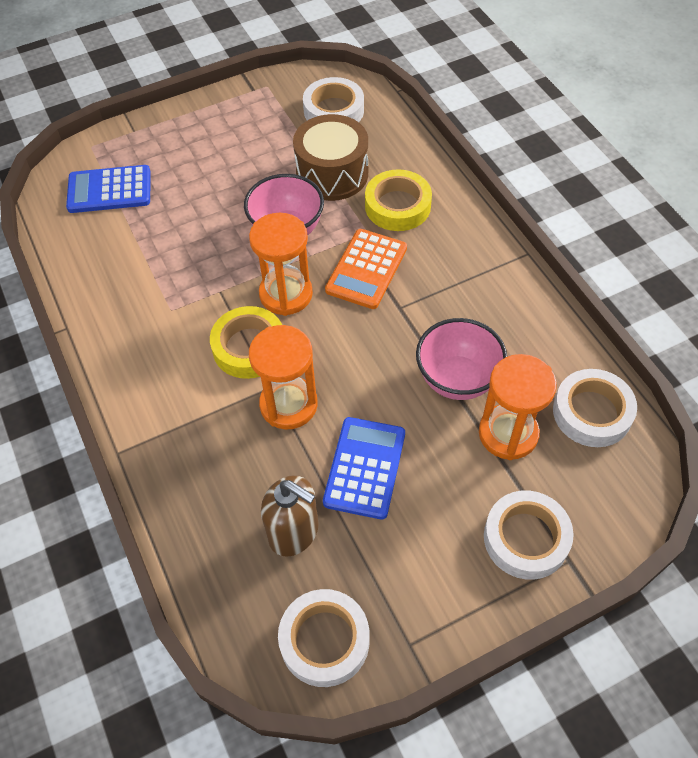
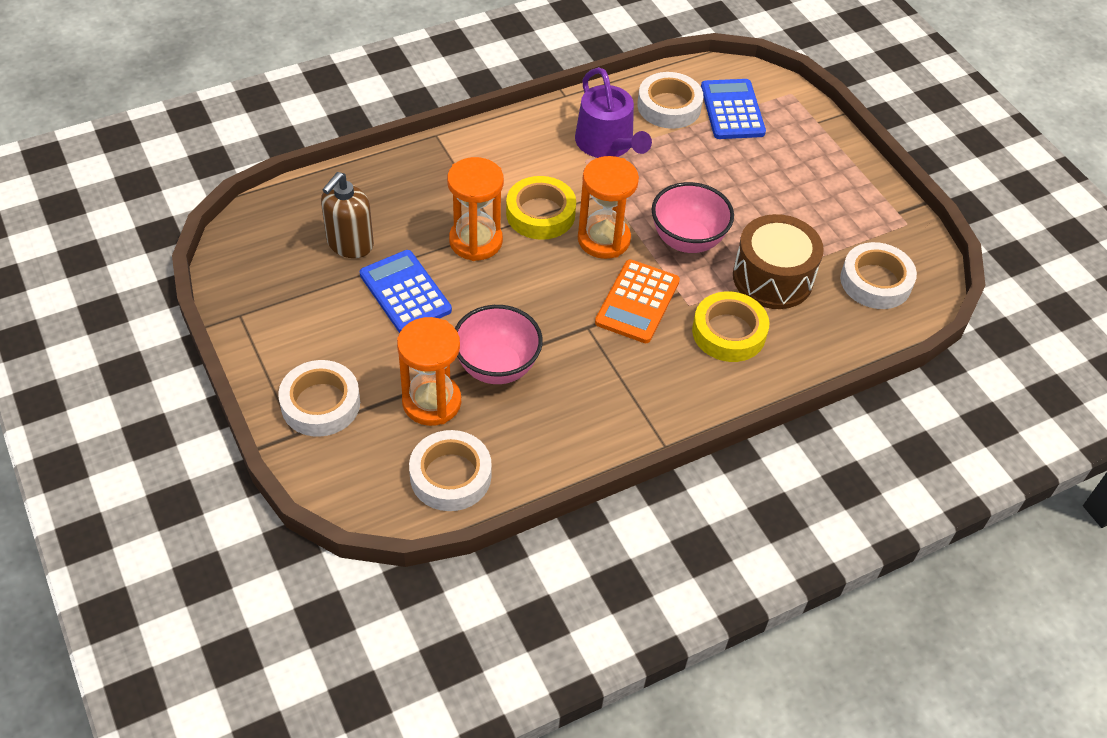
camera: 85 degrees right, 5 degrees down
(149, 290) = (607, 144): none -> purple watering can
(324, 640) = (253, 262): white tape -> white tape (669, 106)
(365, 468) = (405, 292): blue calculator -> blue calculator turned 135 degrees counterclockwise
(366, 269) = (637, 302): orange calculator -> orange calculator turned 90 degrees counterclockwise

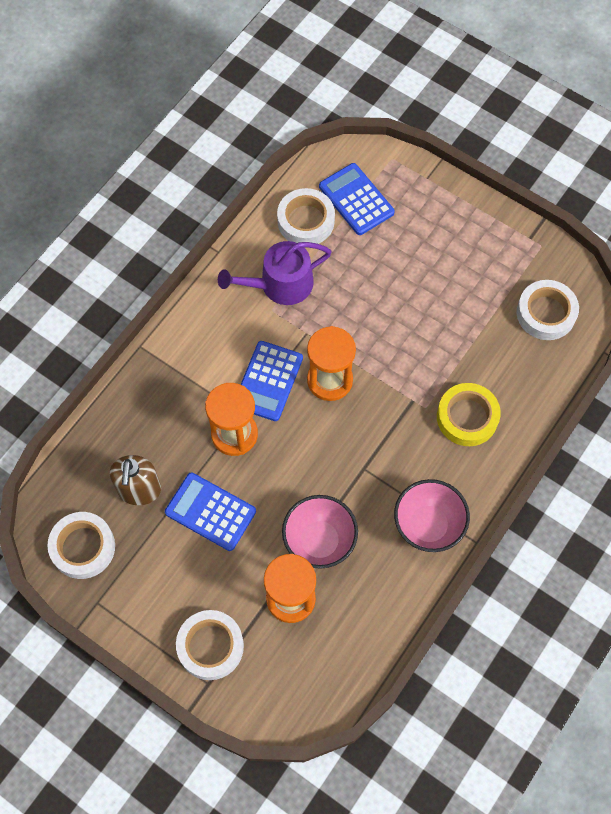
camera: 25 degrees left, 15 degrees up
(450, 476) = (342, 653): white tape -> white tape (83, 547)
(540, 214) = (268, 381): yellow tape -> blue calculator
(607, 144) = (280, 284): purple watering can -> purple watering can turned 120 degrees clockwise
(637, 302) = (387, 426): orange calculator -> none
(687, 240) = (392, 348): pink bowl -> pink bowl (428, 526)
(772, 278) = (472, 349): brown drum -> none

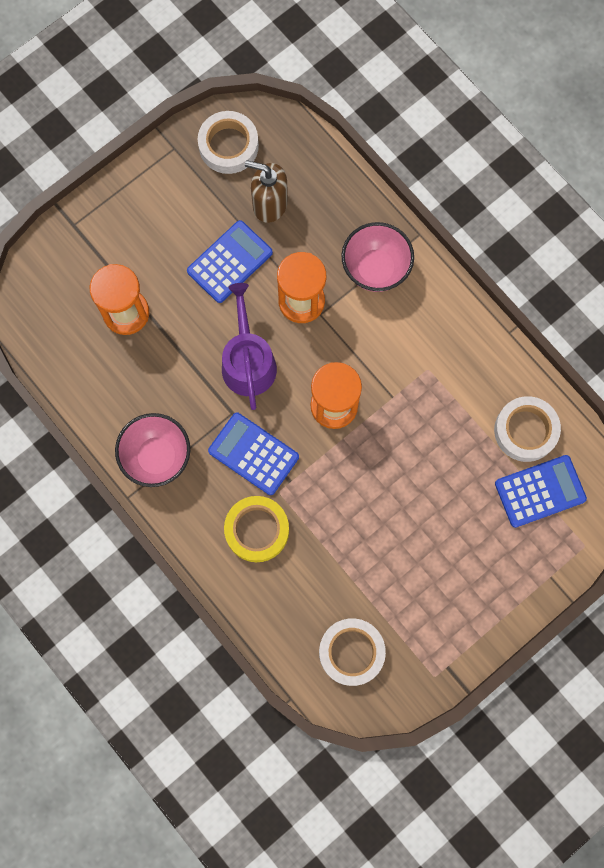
camera: 105 degrees right, 10 degrees up
(210, 646) = (105, 234): white tape -> none
(268, 381) = (349, 346): blue calculator -> blue calculator (253, 454)
(280, 284) = (455, 385): purple watering can -> purple watering can (248, 361)
(319, 541) = (172, 352): pink bowl -> pink bowl (375, 269)

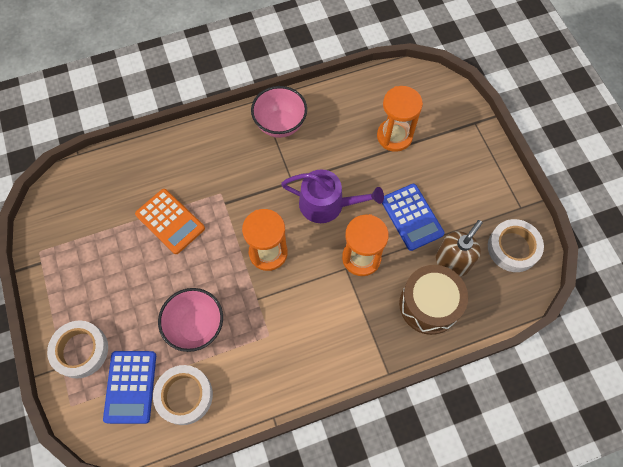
camera: 110 degrees right, 10 degrees down
(253, 454) = (255, 185): blue calculator -> none
(257, 530) = (200, 170): yellow tape -> none
(329, 215) = (429, 305): none -> brown drum
(338, 536) = (170, 221): none -> orange calculator
(351, 652) = (86, 202): white tape -> white tape (80, 350)
(375, 269) = (369, 325): pink bowl -> pink bowl (196, 326)

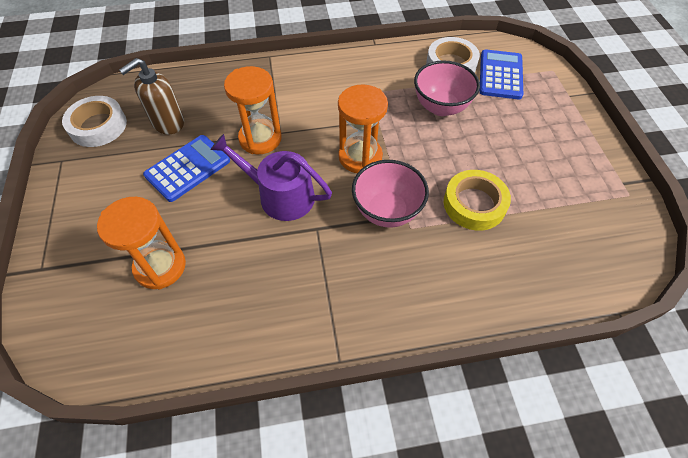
camera: 170 degrees left, 10 degrees down
(80, 350) = (554, 104): white tape -> none
(170, 221) = (474, 204): orange calculator -> yellow tape
(280, 125) = (315, 311): pink bowl -> pink bowl (387, 211)
(411, 217) = (188, 168): blue calculator -> blue calculator turned 60 degrees clockwise
(429, 305) = (210, 94): brown drum -> none

